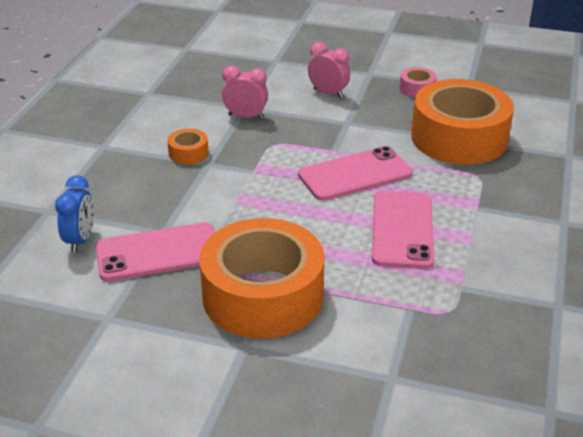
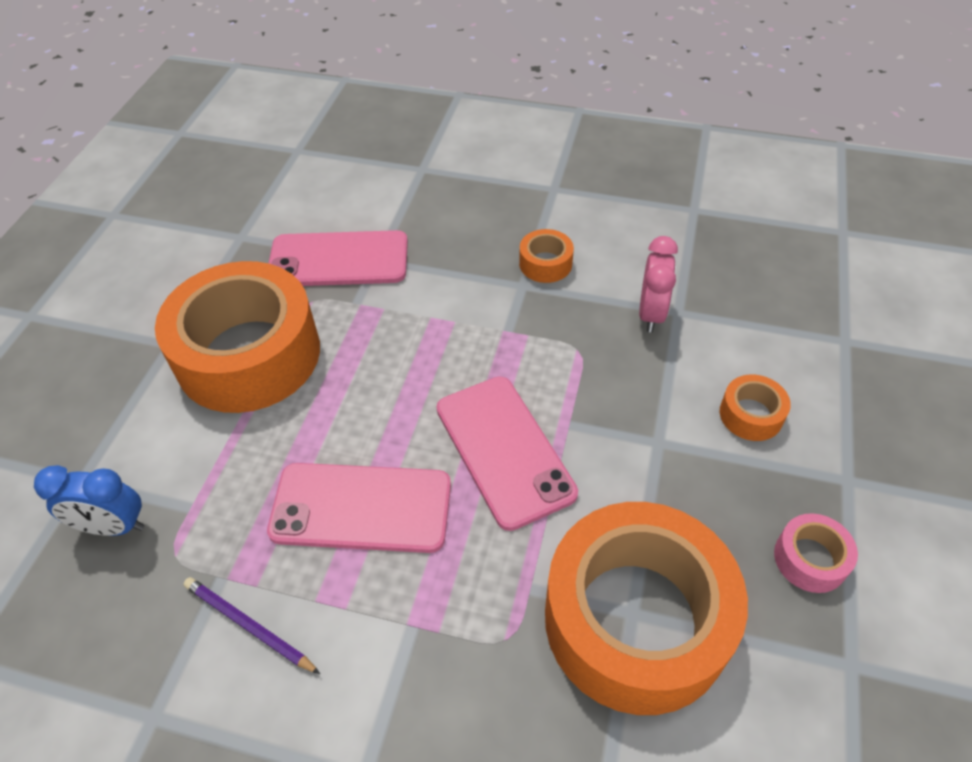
camera: 90 degrees right, 15 degrees up
(80, 240) = (367, 199): blue clock -> blue clock (113, 526)
(158, 253) = (338, 260): pink phone -> pink phone turned 75 degrees counterclockwise
(328, 93) = (751, 415): pink clock -> orange tape
(492, 271) = (248, 626): none -> purple pencil

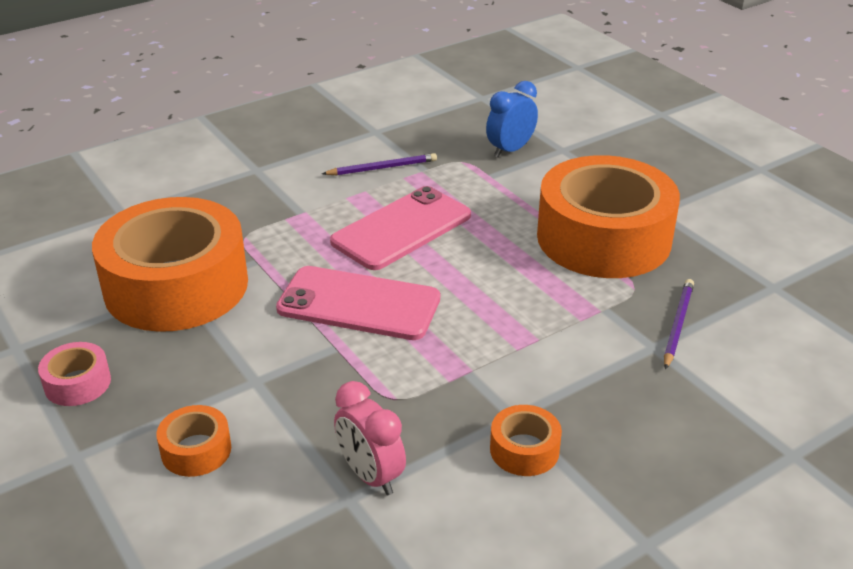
camera: 130 degrees right, 15 degrees down
(338, 260) = (677, 324): pink phone -> purple pencil

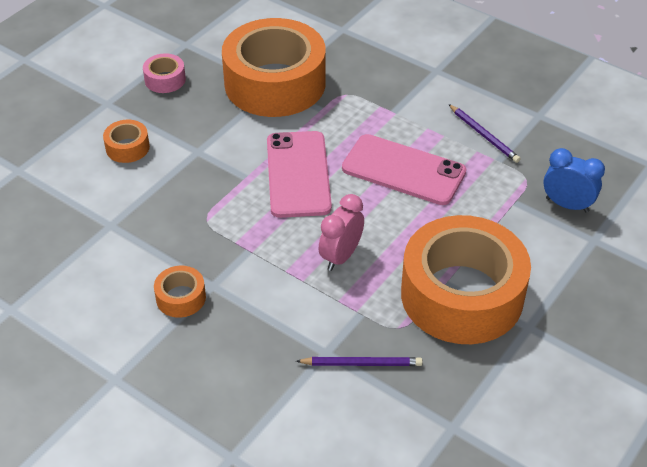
camera: 70 degrees right, 10 degrees up
(370, 475) = (132, 229): pink clock -> pink clock (341, 256)

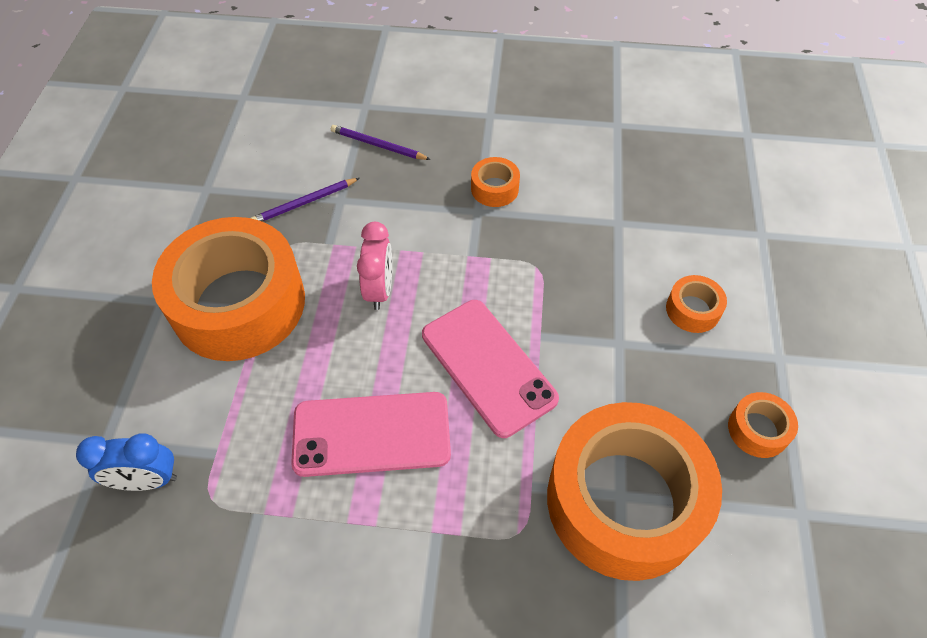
camera: 150 degrees right, 10 degrees up
(165, 80) = (758, 430): pink tape -> orange tape
(484, 135) = (292, 553): purple pencil -> purple pencil (378, 145)

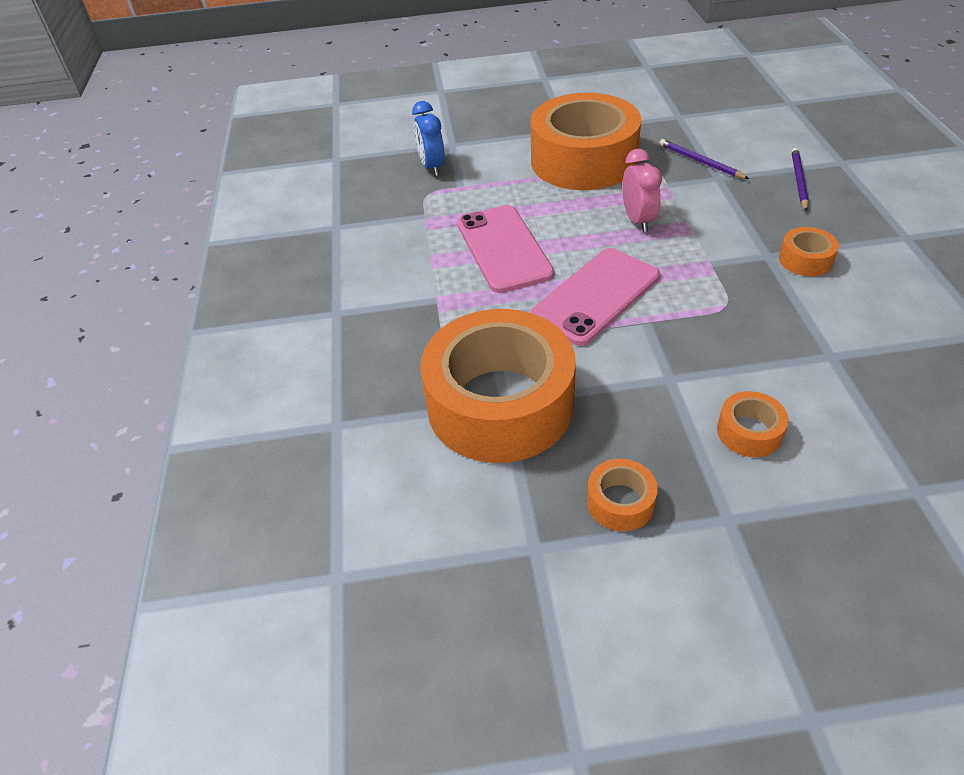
camera: 80 degrees right, 10 degrees down
(379, 290) = (638, 220): pink clock -> pink clock turned 90 degrees counterclockwise

